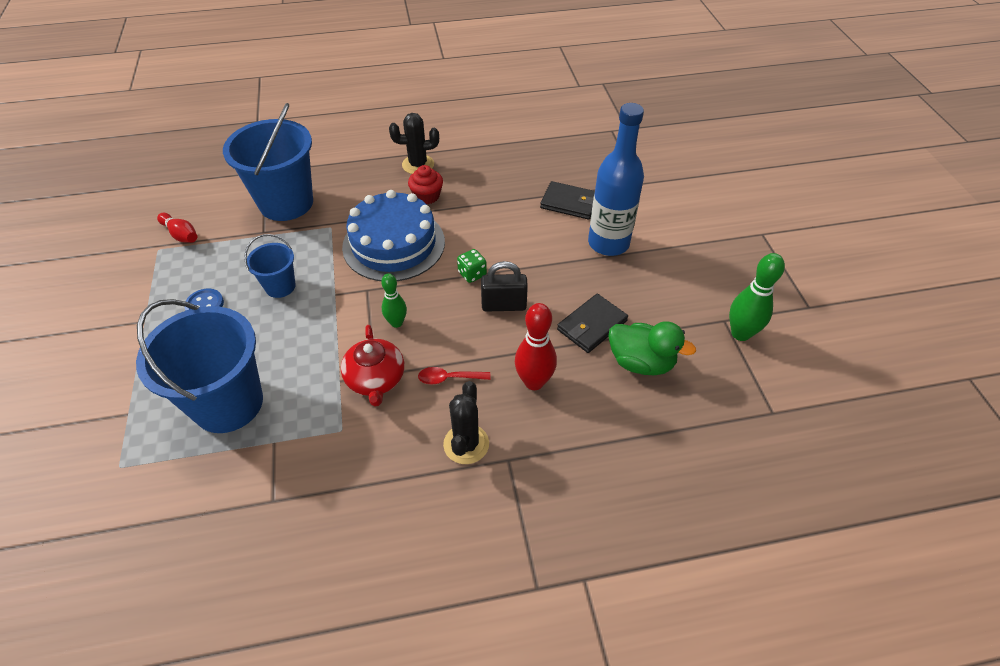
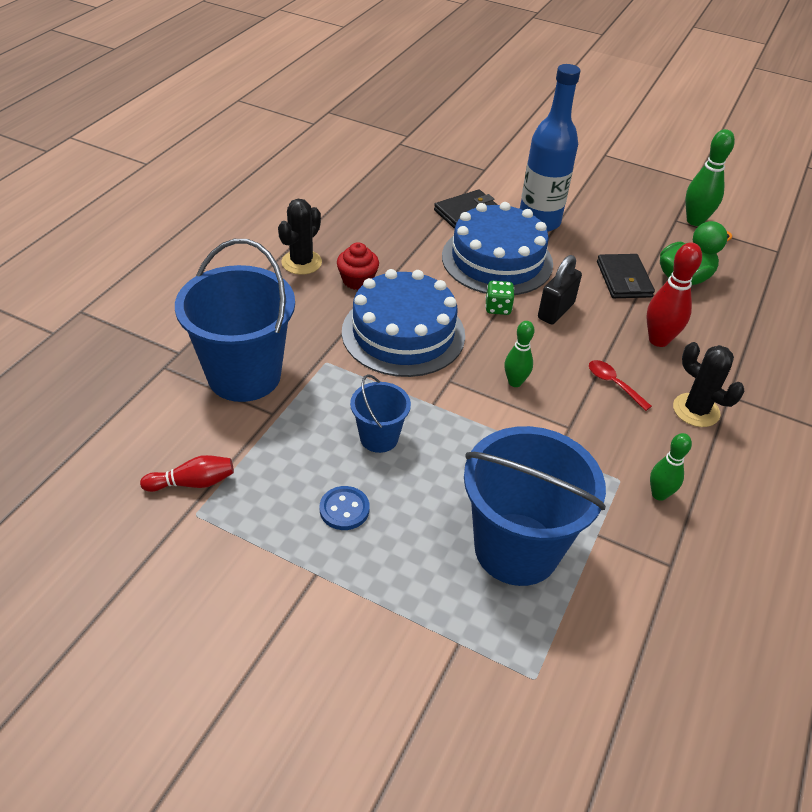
camera: 55 degrees left, 5 degrees down
(344, 461) = (659, 494): none -> green bowling pin
(375, 379) = (575, 429): red teapot -> none
(449, 378) = (613, 384): red spoon -> red spoon turned 105 degrees clockwise
(529, 246) = (497, 260): none -> blue cake

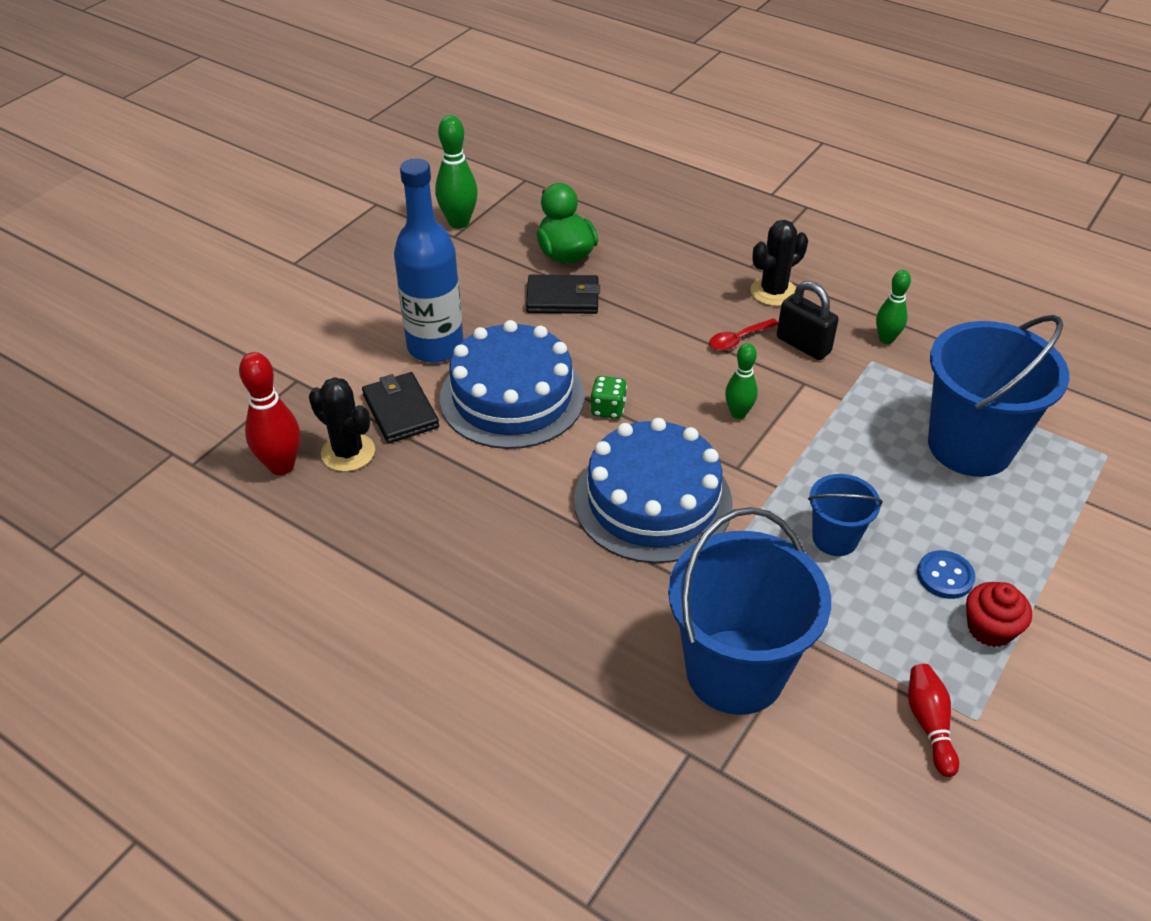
camera: 80 degrees left, 0 degrees up
(301, 262) = (491, 601): black cactus -> black cactus (348, 452)
(357, 280) = (540, 539): red cupcake -> red cupcake (990, 628)
(556, 311) = (616, 361): black padlock -> black padlock (803, 345)
(658, 340) = (669, 294): red bowling pin -> red bowling pin (281, 466)

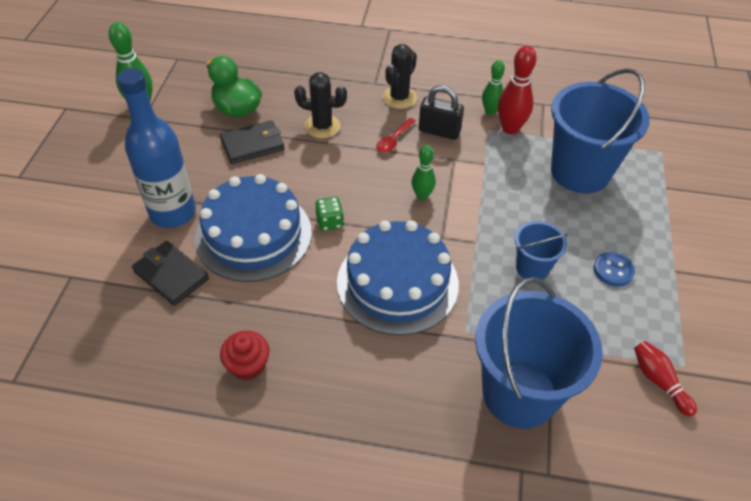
camera: 25 degrees left, 5 degrees up
(281, 466) = (93, 355): red bowling pin -> red bowling pin (510, 128)
(348, 452) = (145, 324): black cactus -> black cactus (322, 126)
(990, 628) = (658, 297): red cupcake -> red cupcake (248, 365)

